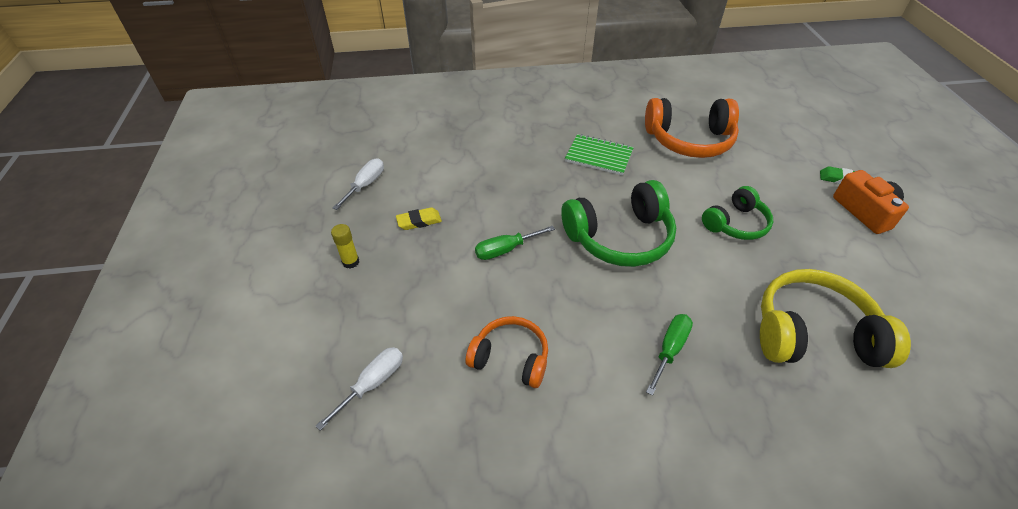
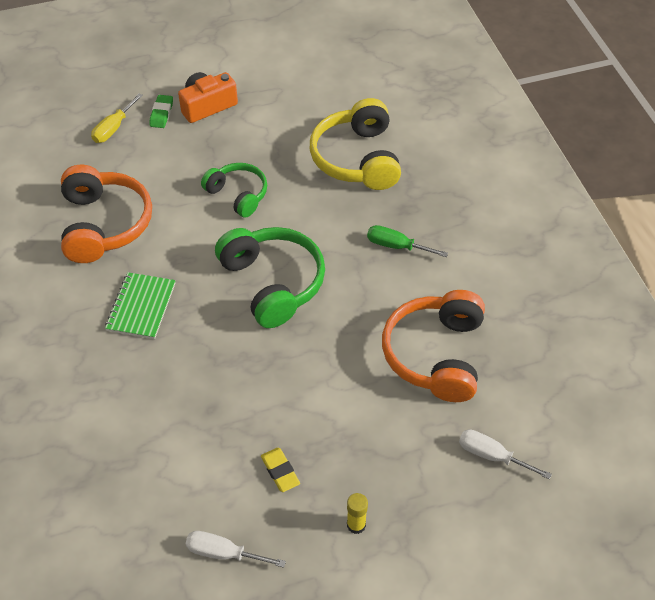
camera: 100 degrees left, 5 degrees up
(505, 250) = (308, 378): green screwdriver -> none
(510, 358) = (435, 355): orange headphones -> orange headphones, size x1.63
(810, 149) = (113, 128): none -> yellow screwdriver

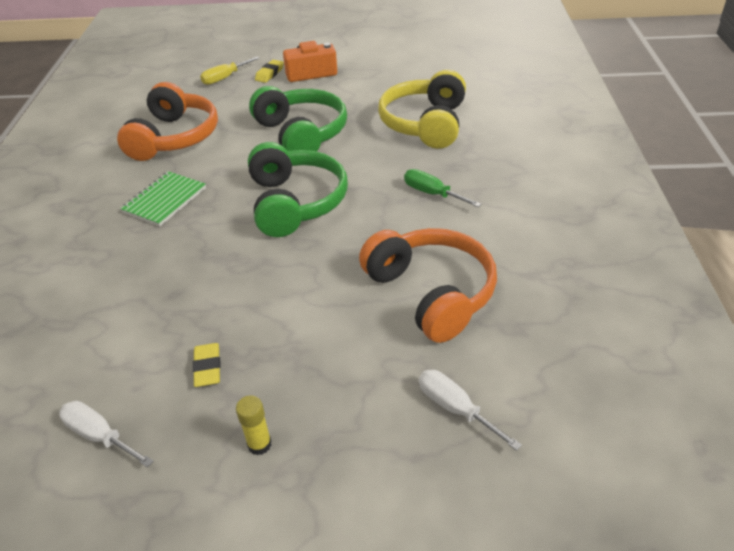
camera: 20 degrees right, 10 degrees down
(161, 114) = (269, 74): green eraser -> yellow eraser
(238, 195) = (301, 134): green headphones -> green headphones, size x1.63
(435, 355) = (431, 293): orange headphones -> orange headphones turned 120 degrees clockwise

